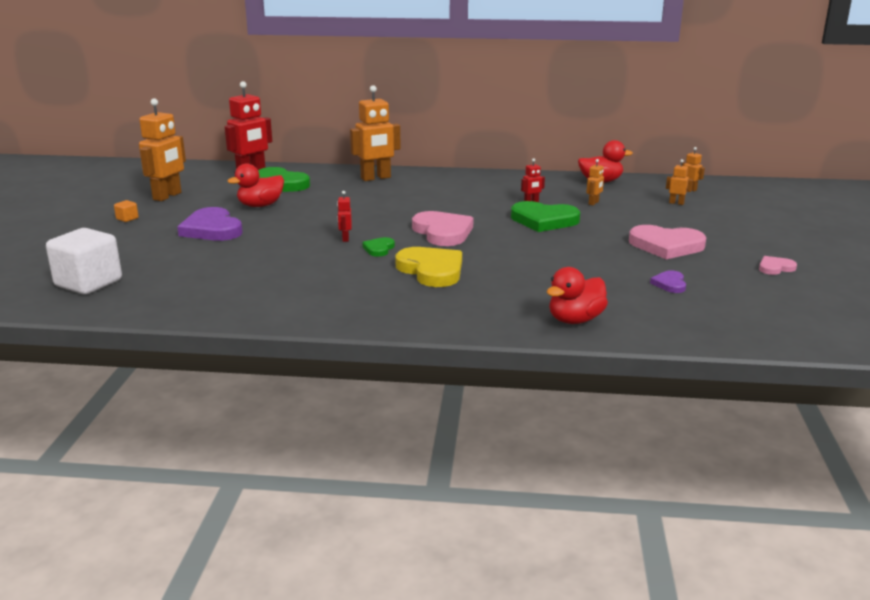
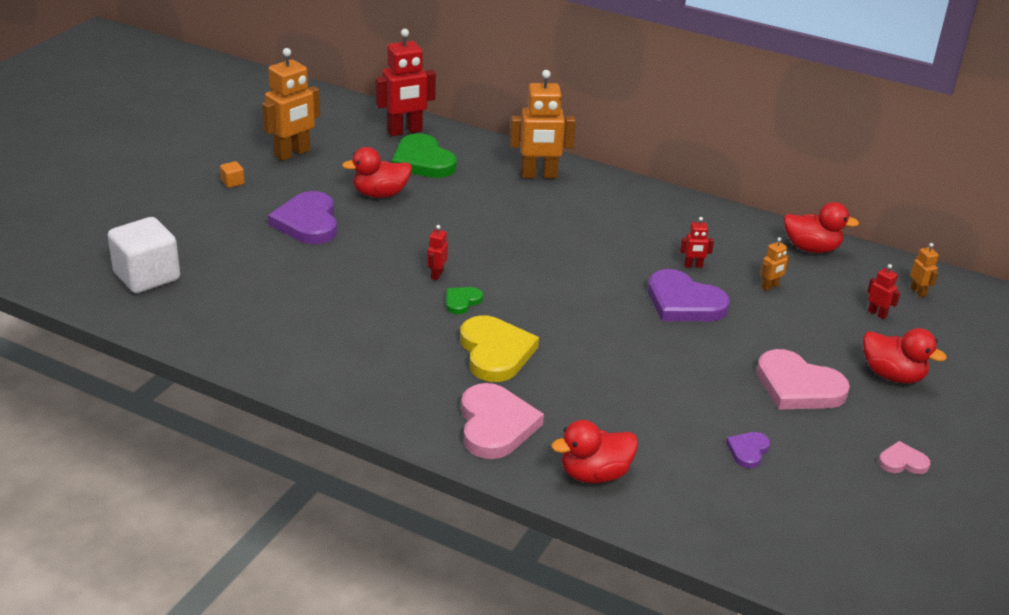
camera: 20 degrees right, 10 degrees up
(443, 232) = (551, 292): pink heart -> pink heart (495, 425)
(544, 220) = (684, 302): green heart -> purple heart
(676, 203) = (877, 314): orange robot -> red robot
(719, 229) = (892, 375): none -> red duck

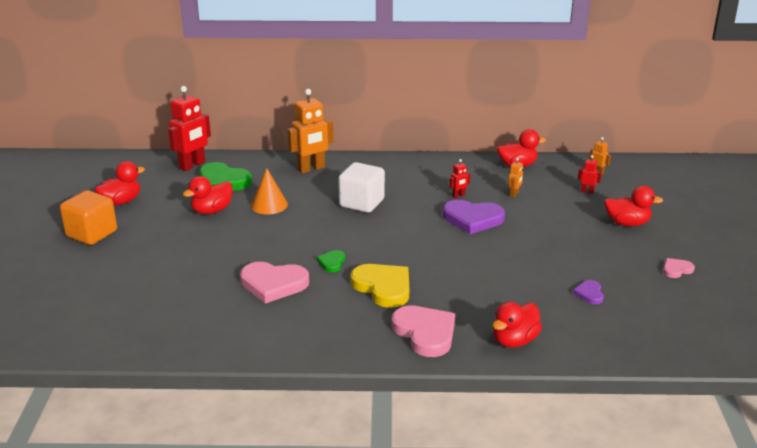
camera: 25 degrees left, 5 degrees down
(147, 276) = (80, 319): white cube -> white cube (361, 203)
(233, 182) = (91, 234): orange cube -> orange cube, size x2.49
(292, 153) = (121, 202): orange robot -> red duck
(308, 222) = (174, 244): purple heart -> none
(437, 275) = (299, 251): red robot -> none
(450, 207) = (269, 205): none -> orange cone
(798, 386) = (582, 247): pink heart -> pink heart (273, 284)

